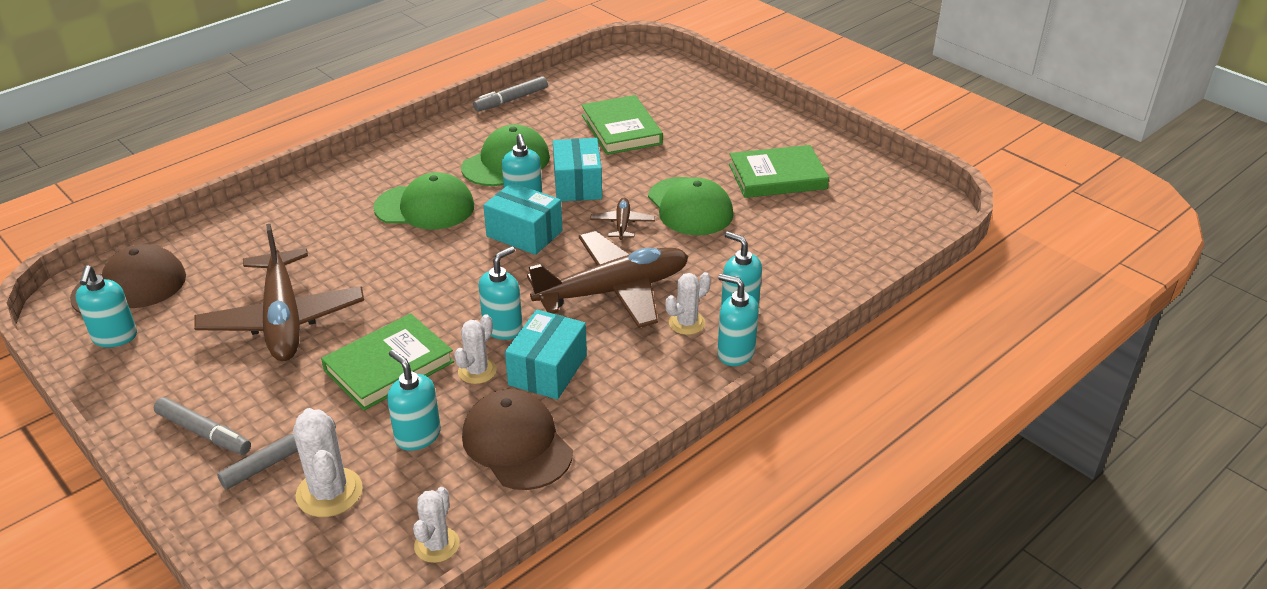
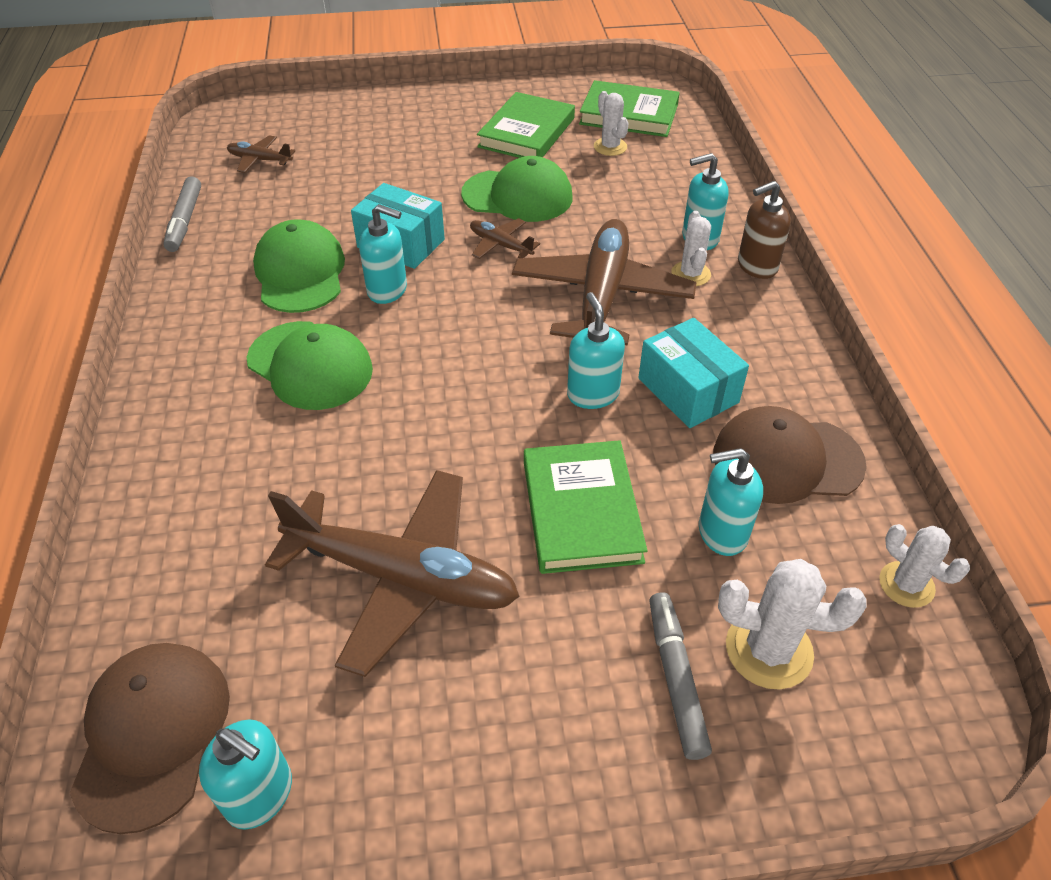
camera: 55 degrees left, 10 degrees up
(203, 432) = (568, 747): grey marker -> none
(425, 207) = (310, 365): green cap -> green cap turned 90 degrees clockwise
(477, 371) = (648, 442): white cactus -> white cactus (610, 147)
(524, 234) = (445, 313): turquoise box -> none
(603, 92) = (259, 160): none -> brown plane
(621, 129) = (341, 178): green book -> green book (629, 114)
(735, 353) = (756, 266): turquoise soap dispenser -> brown soap dispenser

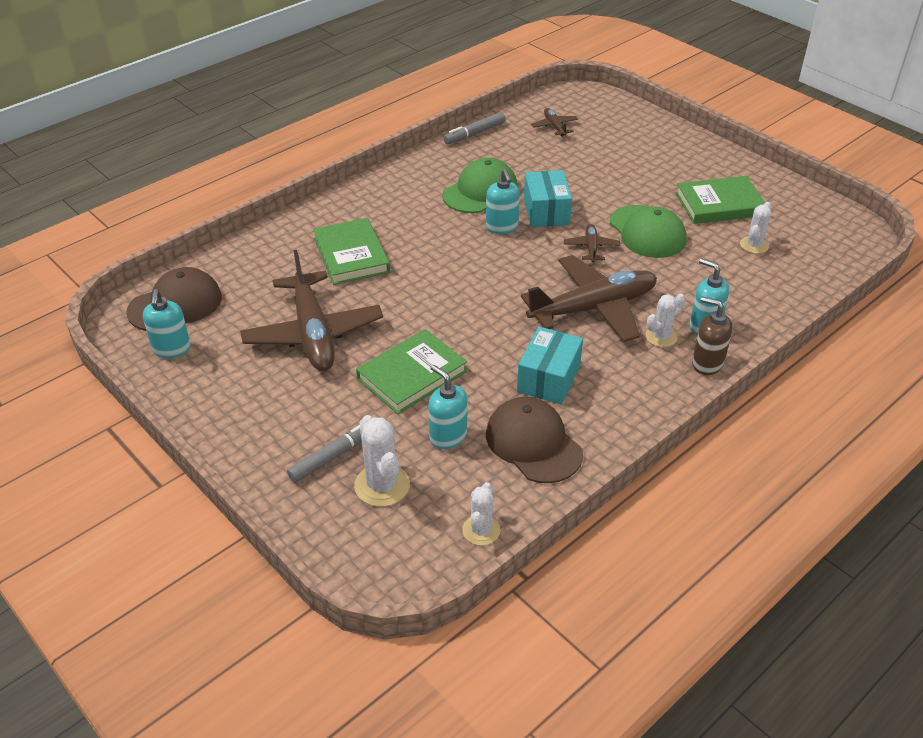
camera: 55 degrees right, 5 degrees down
(310, 365) = (417, 232): green cap -> none
(592, 394) = (504, 341): turquoise soap dispenser -> none
(629, 114) = (805, 237): green book -> green book (351, 255)

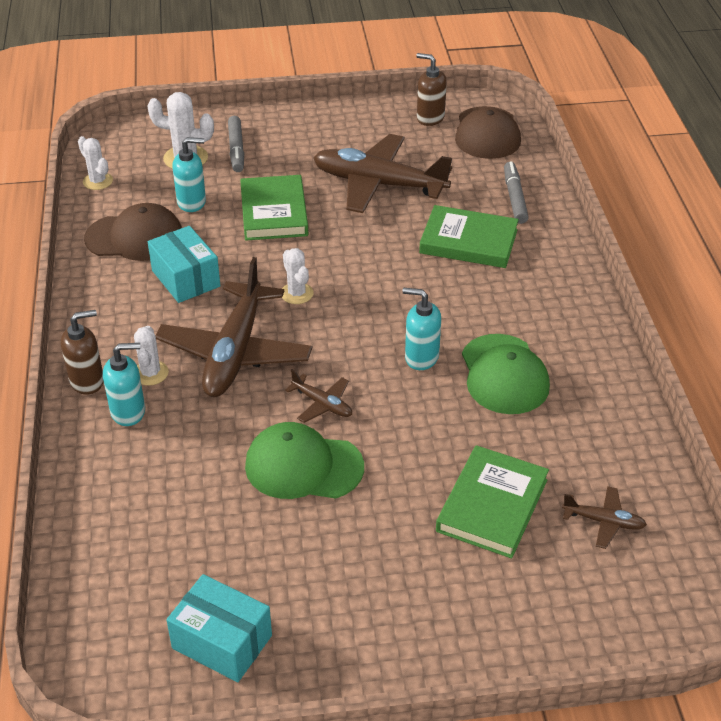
camera: 125 degrees right, 0 degrees up
(172, 349) = (430, 118): turquoise soap dispenser -> brown soap dispenser
(475, 133) = (641, 433): grey marker -> grey marker (514, 198)
(546, 211) = (418, 406): turquoise box -> turquoise box (222, 642)
(719, 204) = (288, 571): green book -> green book (492, 505)
(754, 245) = (188, 545): white cactus -> white cactus (296, 293)

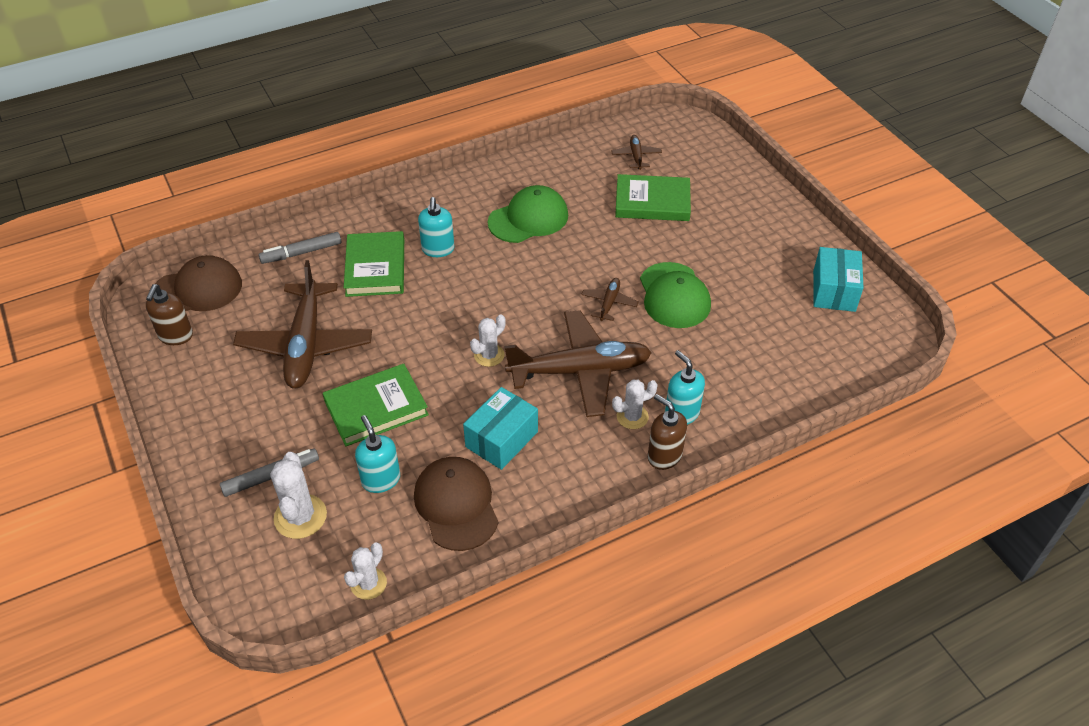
camera: 110 degrees left, 5 degrees up
(421, 357) = (531, 263): turquoise soap dispenser -> turquoise soap dispenser (438, 249)

